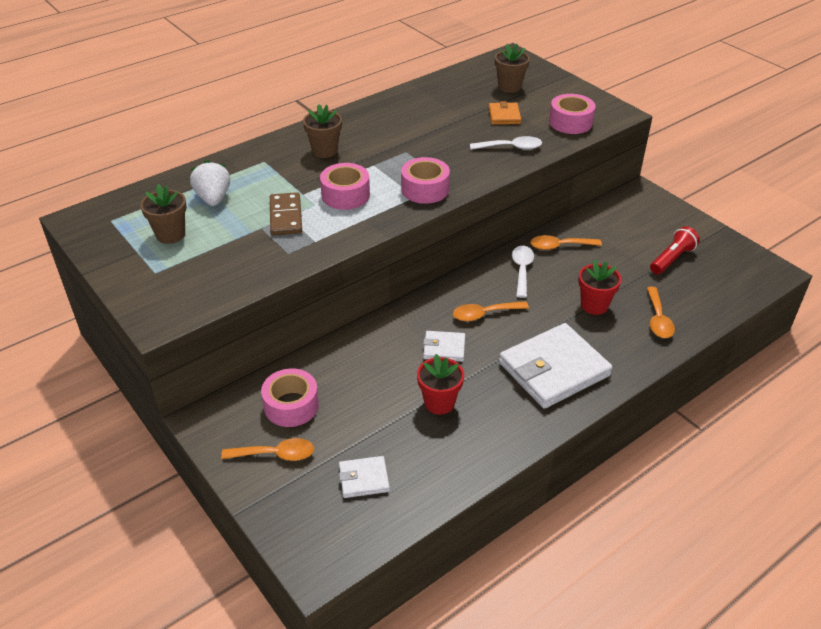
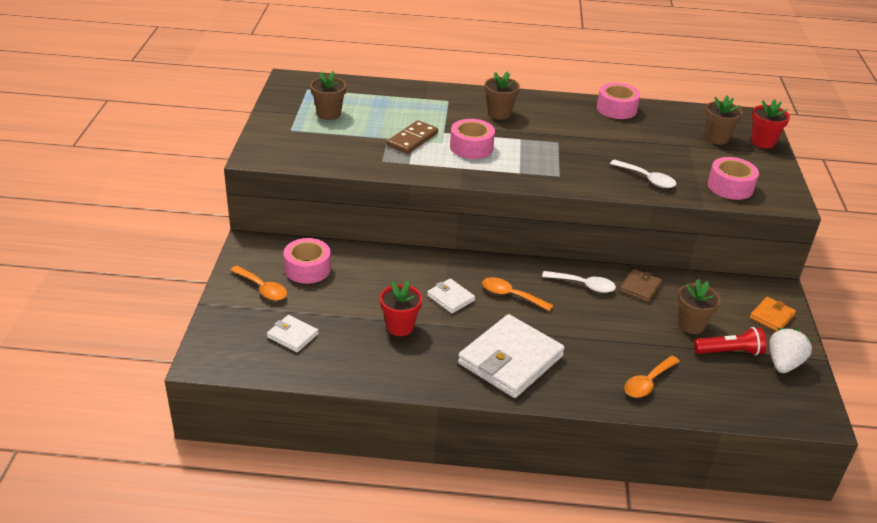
camera: 40 degrees right, 5 degrees down
(213, 198) = (383, 106): white strawberry -> white strawberry (783, 363)
(425, 189) = (534, 172): pink tape -> pink tape (616, 109)
(504, 116) = (677, 155): orange wallet -> orange wallet (771, 316)
(522, 270) = (583, 285): white spoon -> white spoon turned 60 degrees clockwise
(554, 369) = (510, 360): white wallet -> white wallet turned 60 degrees counterclockwise
(560, 246) = (640, 287): orange spoon -> brown wallet
(594, 305) = (607, 341): red flower pot -> red flower pot (762, 142)
(626, 254) = (691, 325): none -> brown flower pot

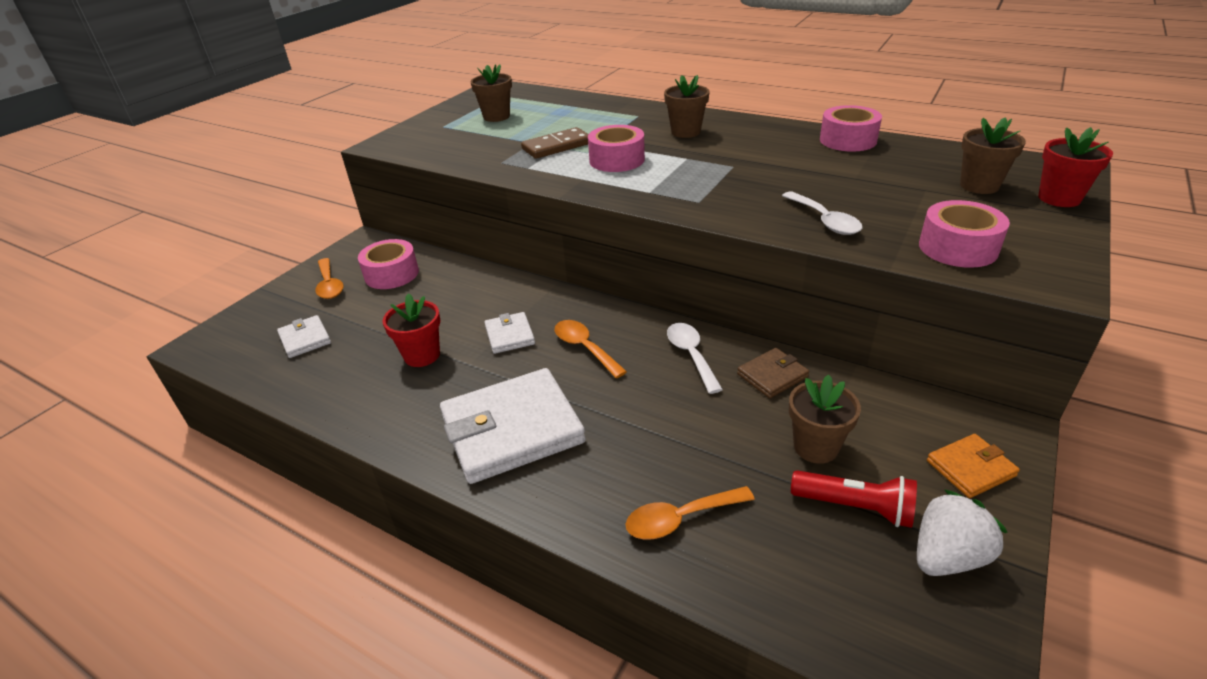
camera: 30 degrees right, 0 degrees up
(583, 285) = (691, 355): white spoon -> white spoon turned 150 degrees counterclockwise

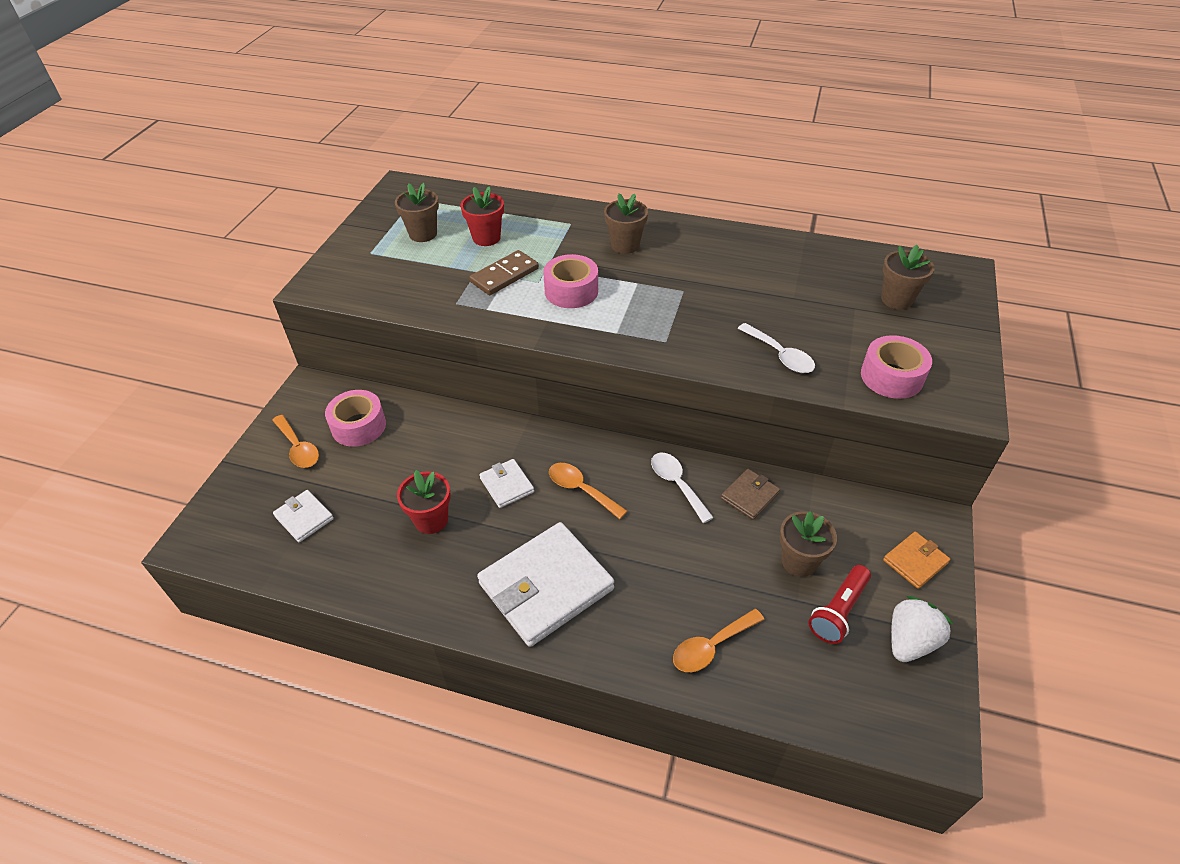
camera: 15 degrees left, 10 degrees up
(848, 140) = (777, 247): pink tape -> none
(855, 507) = (839, 611): red flashlight -> red flashlight turned 120 degrees clockwise
(1059, 198) = (960, 309): red flower pot -> red flower pot (486, 238)

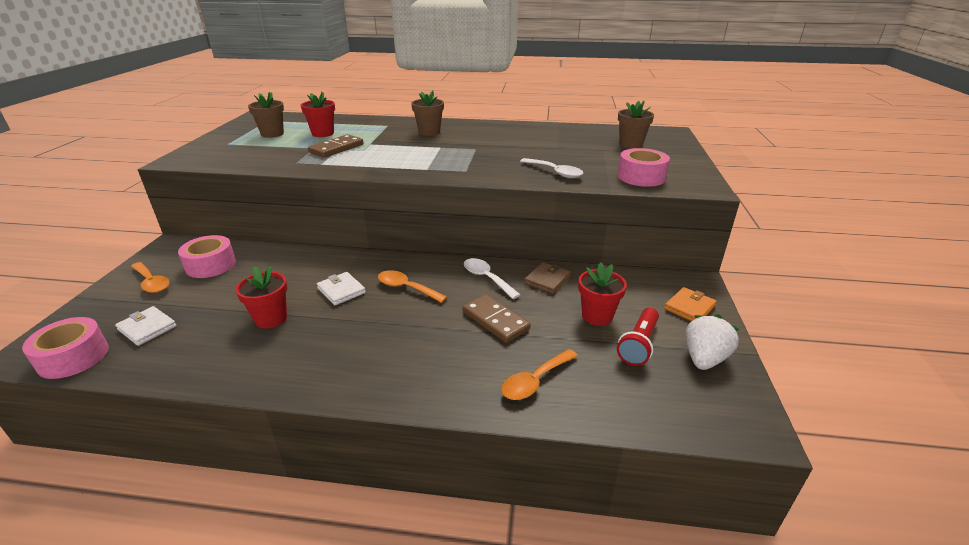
camera: 10 degrees left, 15 degrees down
(546, 586) = (378, 354): white wallet -> none
(571, 291) = (389, 153): pink tape -> pink tape (73, 357)
(679, 553) = (495, 320): none -> brown domino
(799, 561) = (597, 316): brown flower pot -> red flower pot

